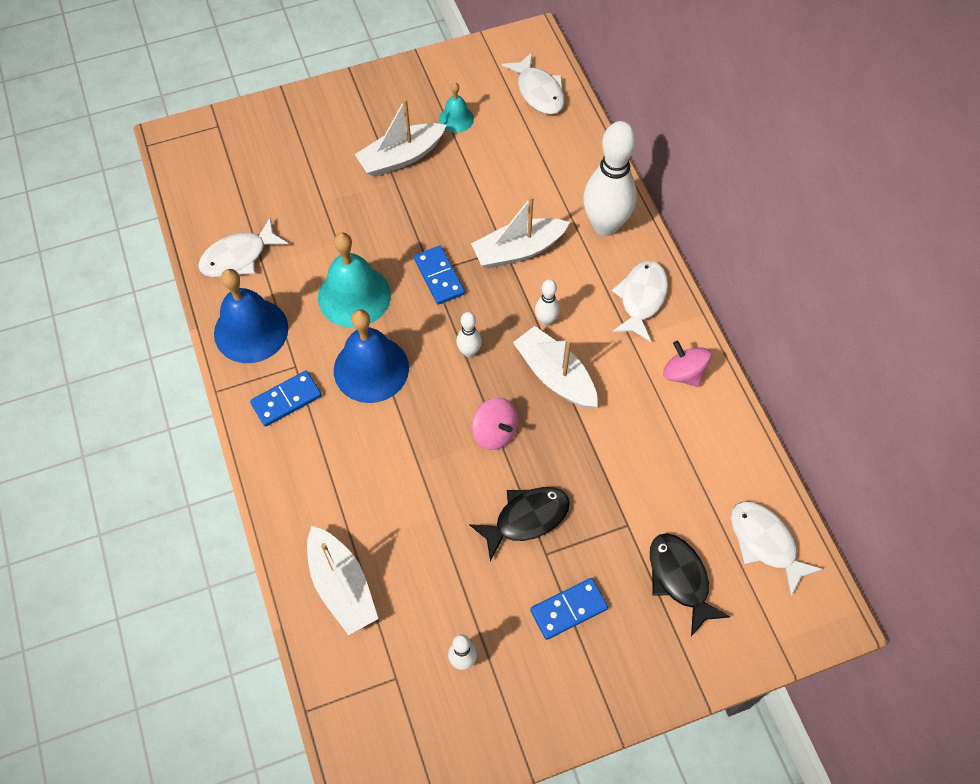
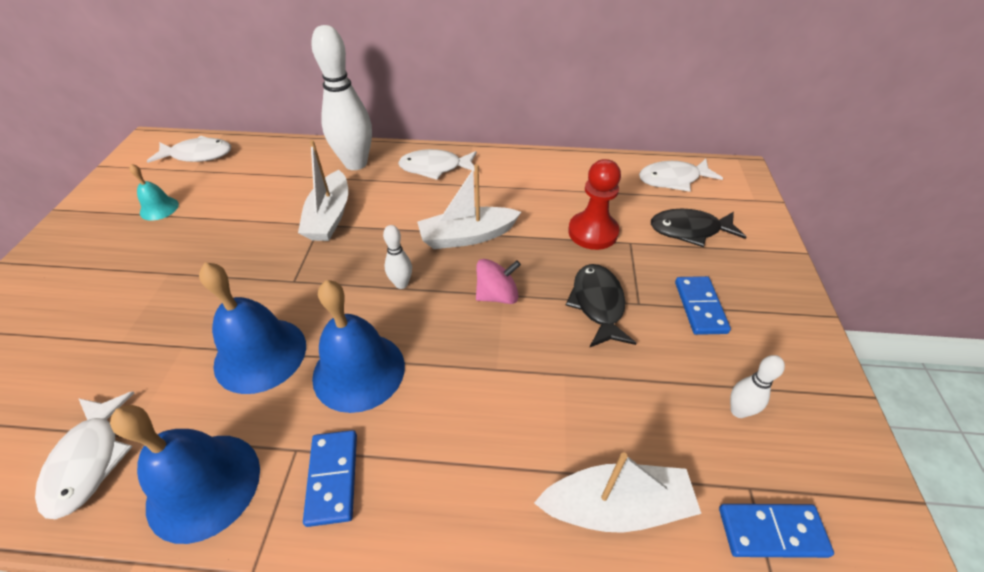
camera: 65 degrees left, 15 degrees down
(354, 296) = (260, 354): turquoise bell -> blue bell
(401, 157) = (149, 259): white boat -> none
(439, 277) = (304, 277): blue domino -> blue domino (772, 532)
(546, 320) = (411, 224): white bowling pin -> none
(623, 485) = (593, 232): none -> red pawn
(641, 298) = (435, 168): white fish -> white fish turned 45 degrees counterclockwise
(683, 373) = (514, 170): pink spinning top -> none

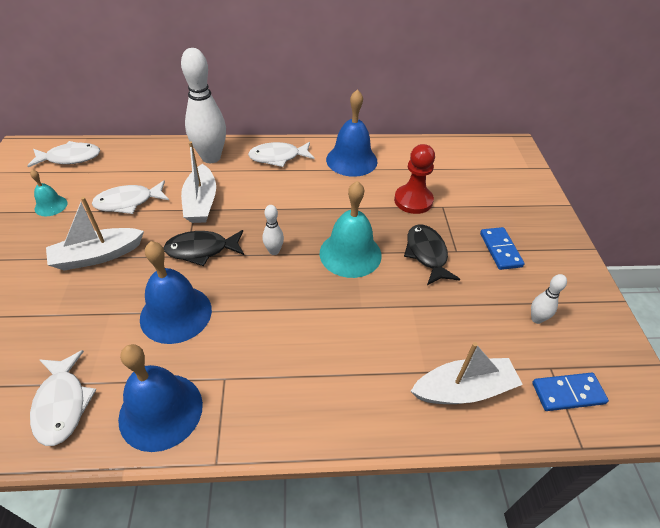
camera: 10 degrees left, 0 degrees up
(332, 478) = (258, 394): blue domino -> none
(359, 371) = (257, 318): blue bell -> blue bell (351, 160)
(467, 236) = (317, 210): white boat -> white boat (97, 256)
(497, 295) = (350, 254): pink spinning top -> turquoise bell
(673, 179) = (466, 156): white fish -> white fish (128, 202)
(689, 230) = (484, 194): black fish -> black fish (201, 250)

